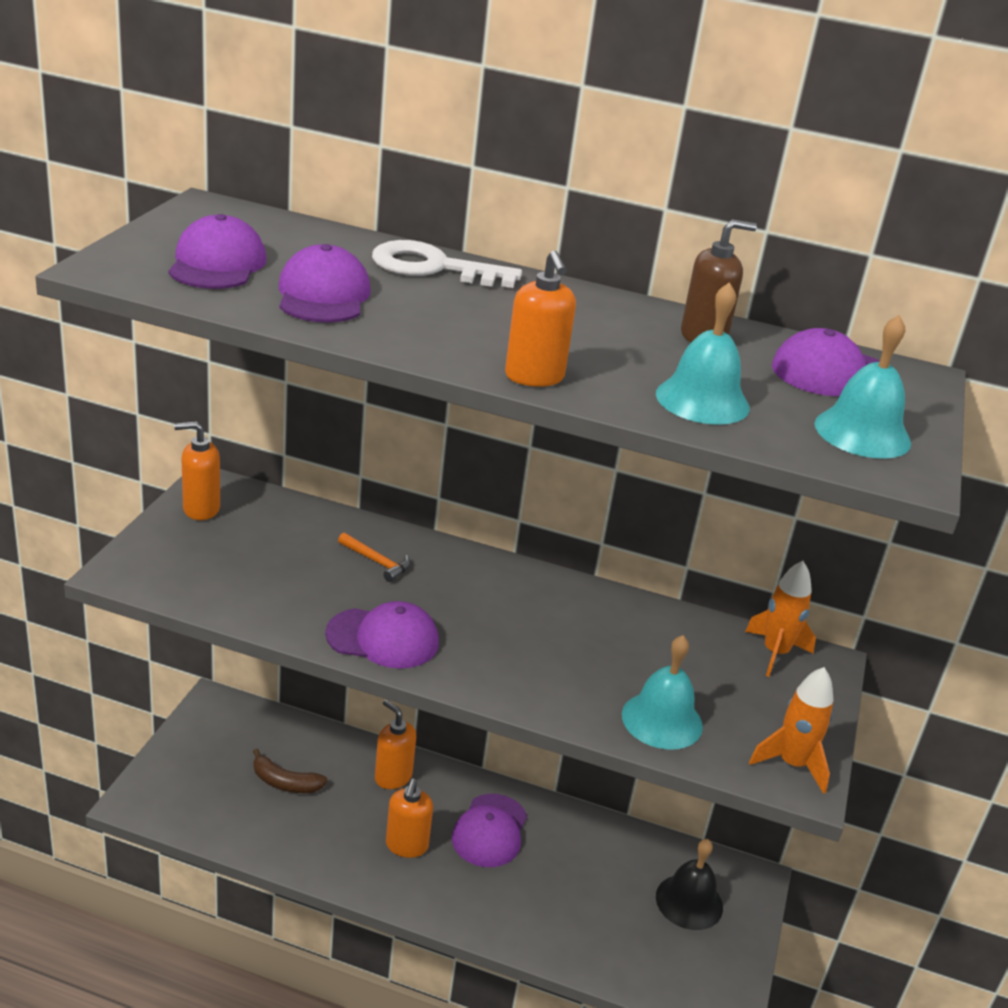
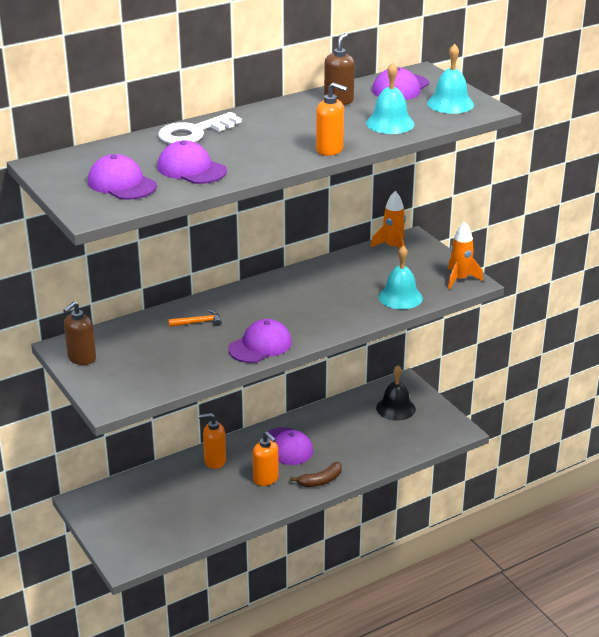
camera: 45 degrees left, 0 degrees up
(201, 509) = (81, 358): orange soap dispenser -> brown soap dispenser
(285, 782) = (174, 501): brown banana -> brown banana (320, 481)

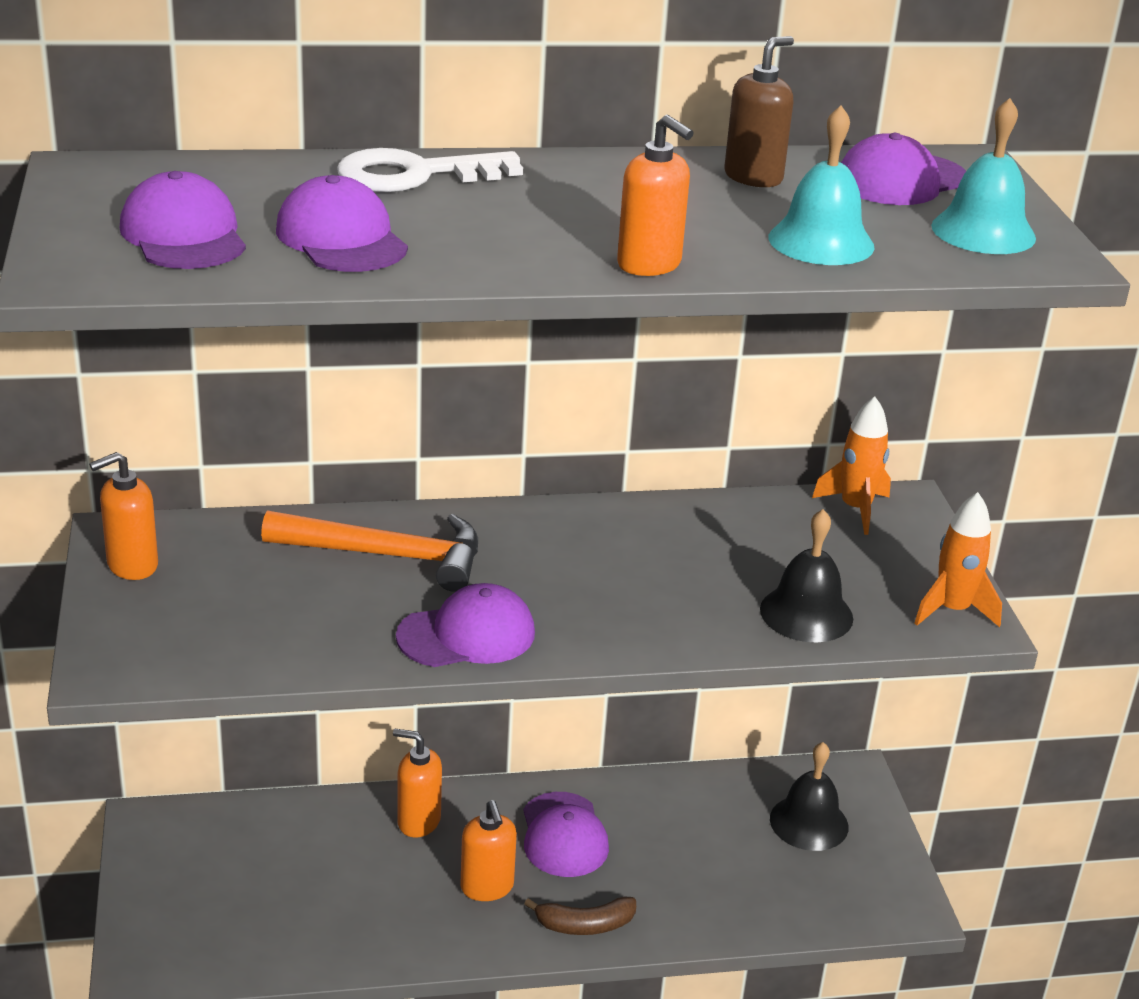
camera: 20 degrees right, 0 degrees up
(81, 358) = (132, 565): brown soap dispenser -> orange soap dispenser
(198, 322) = (387, 556): orange hammer -> orange hammer, size x2.10
(400, 297) = (806, 613): turquoise bell -> black bell

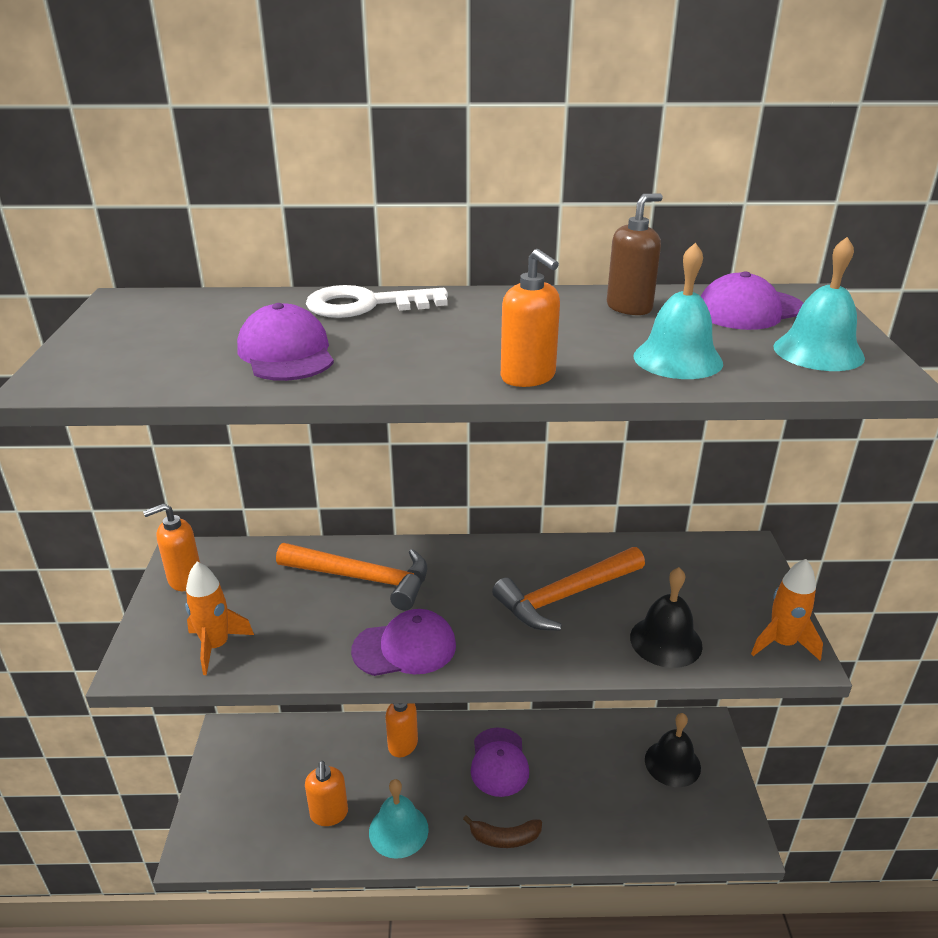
camera: 10 degrees right, 0 degrees up
(184, 235) = (166, 349): purple cap -> none
(433, 926) = (398, 830): none -> turquoise bell
(487, 887) = (440, 801): orange soap dispenser -> orange soap dispenser (329, 814)
(670, 567) = (565, 596): none -> orange hammer
(855, 509) = (710, 553): orange rocket -> orange rocket (216, 646)

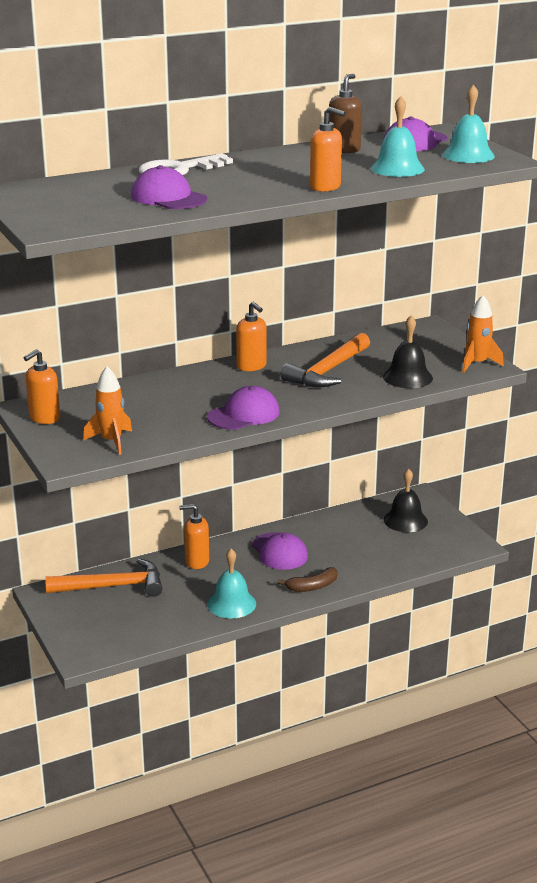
camera: 25 degrees left, 5 degrees down
(329, 814) = (171, 610): orange soap dispenser -> orange soap dispenser (251, 366)
(362, 578) = (179, 391): orange hammer -> orange hammer (112, 586)

